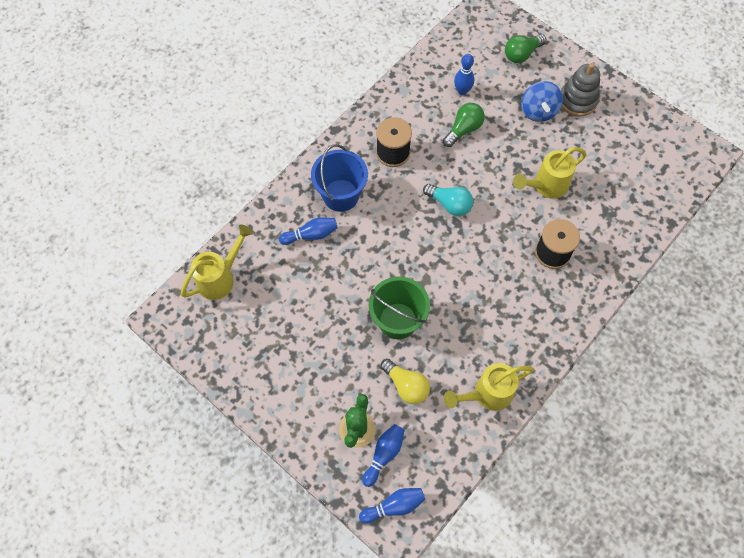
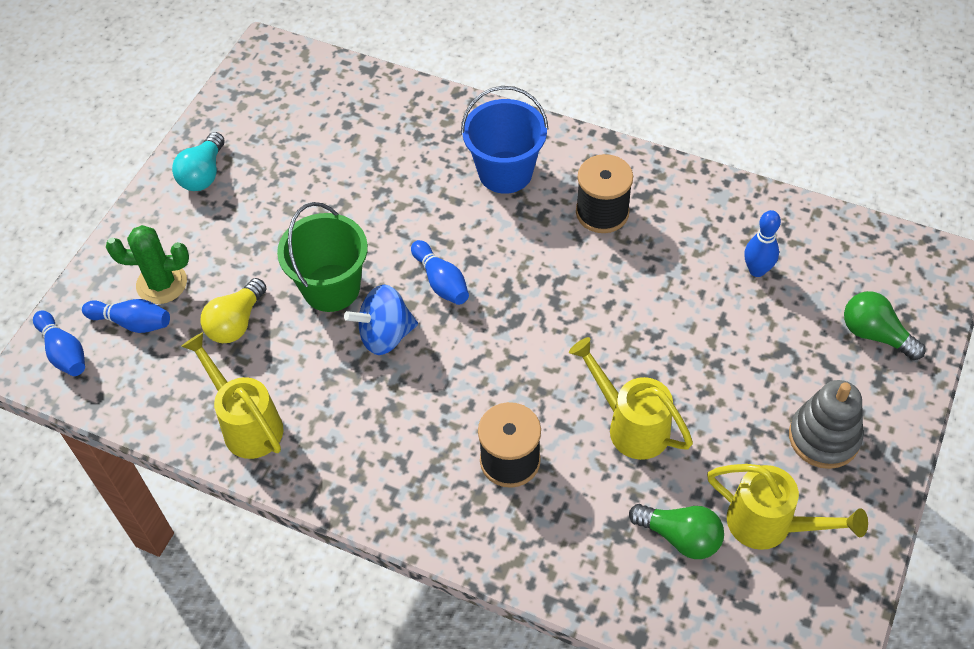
camera: 75 degrees right, 10 degrees down
(220, 277) = (336, 86): yellow watering can -> yellow watering can (770, 525)
(311, 235) = (430, 158): blue bowling pin -> blue bowling pin (441, 281)
(450, 204) = (543, 303): turquoise light bulb -> turquoise light bulb (203, 174)
(463, 129) = (685, 289): green light bulb -> green light bulb (680, 537)
(538, 111) = (771, 383): blue spinning top -> blue spinning top (385, 335)

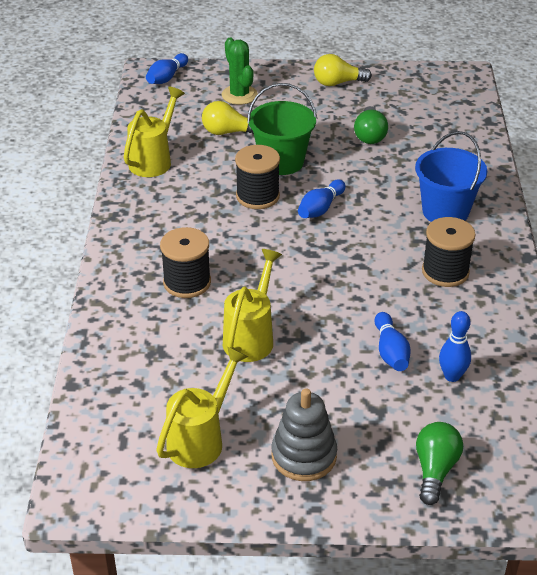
camera: 65 degrees right, 15 degrees down
(132, 322) = (203, 94): blue bowling pin -> blue bowling pin (390, 351)
(203, 174) = (337, 83): turquoise light bulb -> yellow light bulb
(385, 335) = (257, 196): blue spinning top -> black spool
(680, 537) = (166, 388): green light bulb -> green light bulb (369, 135)
(770, 525) = (201, 439): yellow watering can -> yellow watering can turned 150 degrees counterclockwise

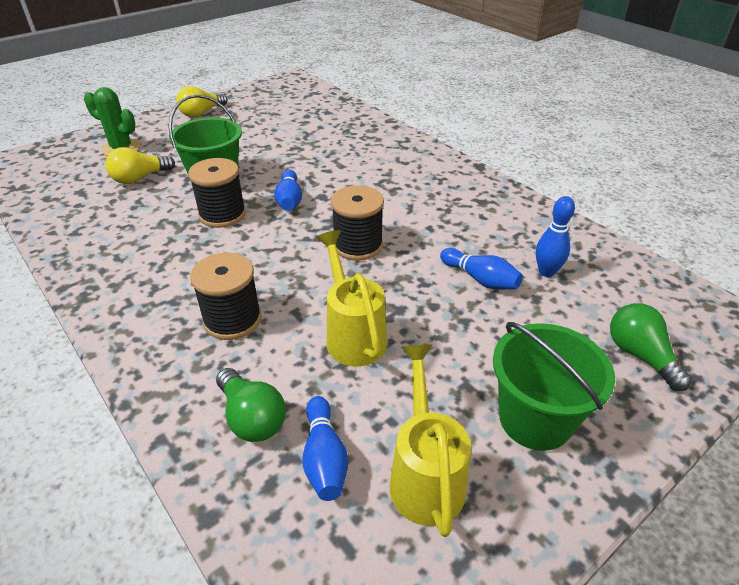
camera: 40 degrees left, 0 degrees up
(154, 160) = (83, 228): yellow watering can -> none
(167, 77) = (32, 160): blue bowling pin -> blue bowling pin (324, 458)
(304, 456) = (535, 419): grey stacking toy -> green bucket
(369, 135) = (268, 136): green light bulb -> green light bulb (252, 418)
(445, 211) = (387, 162): blue bucket -> none
(445, 271) = (440, 200): black spool -> black spool (358, 245)

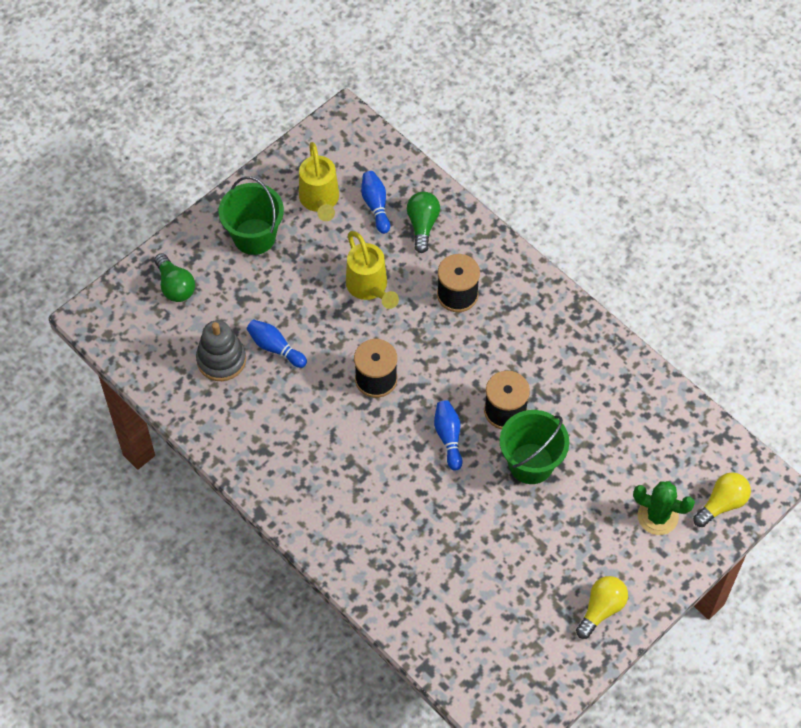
camera: 175 degrees right, 20 degrees up
(139, 178) = (609, 462): yellow light bulb -> yellow light bulb (722, 504)
(252, 418) = (422, 225): green light bulb -> green light bulb turned 45 degrees clockwise
(546, 272) = (221, 360): blue bowling pin -> grey stacking toy

